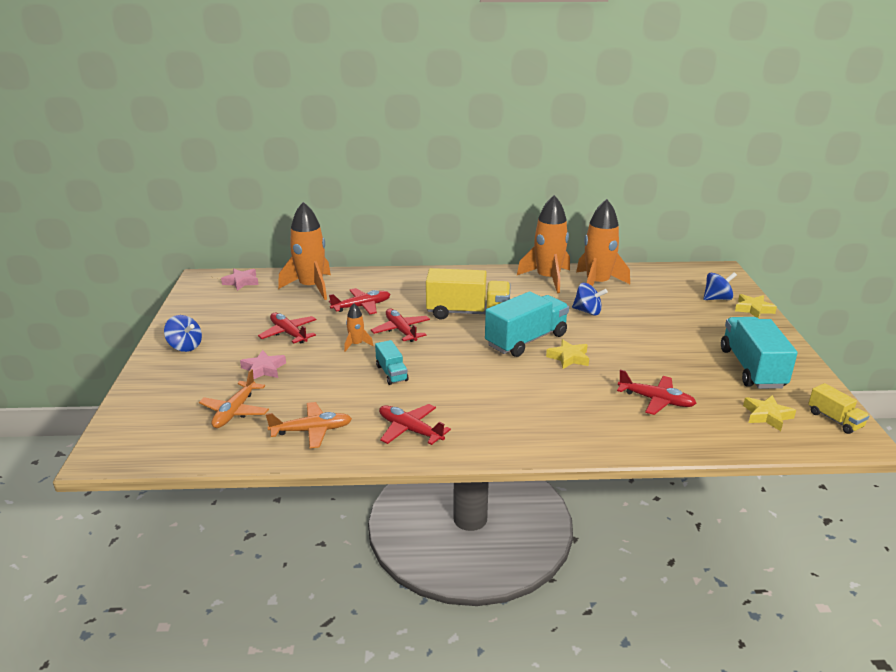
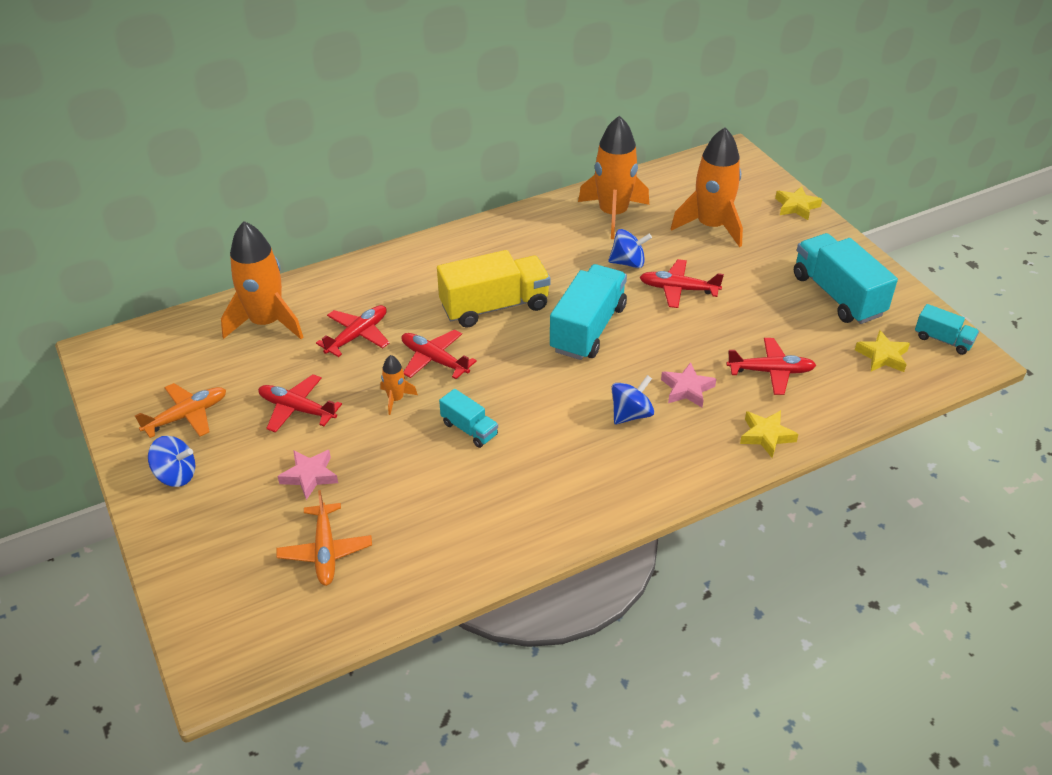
camera: 25 degrees left, 15 degrees up
(241, 282) = (162, 342): pink star -> pink star (687, 389)
(312, 431) = (439, 544): orange plane -> orange plane (187, 416)
(410, 430) = (546, 503): red plane -> red plane (678, 289)
(548, 279) = (552, 222): orange rocket -> orange rocket (711, 226)
(568, 358) = (649, 340): yellow star -> yellow star (766, 436)
(717, 299) = (752, 201): blue spinning top -> blue spinning top (631, 414)
(834, 420) = (943, 340): yellow truck -> turquoise truck

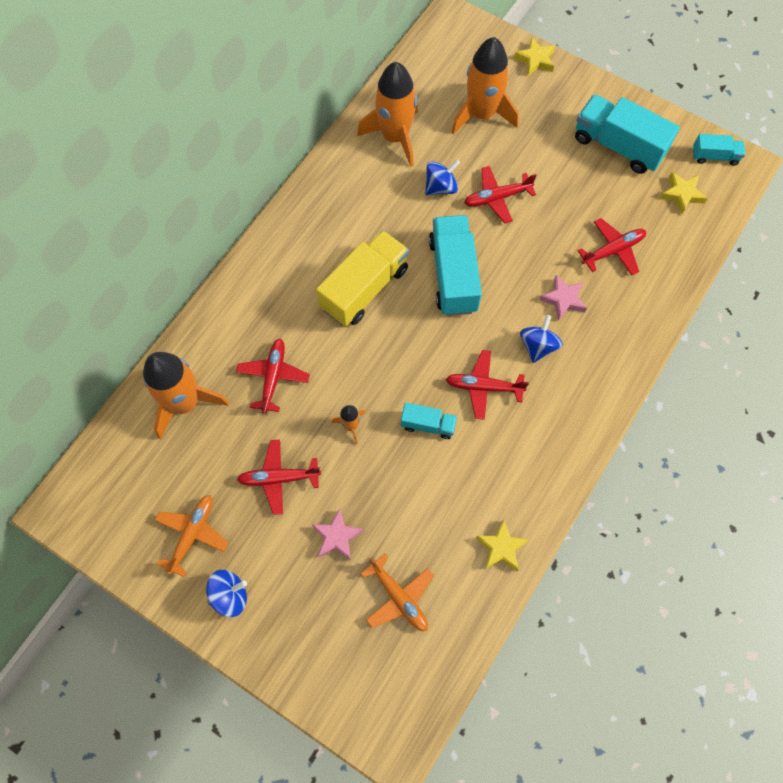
camera: 30 degrees left, 25 degrees up
(434, 360) = (353, 370): red plane -> red plane (483, 387)
(766, 436) = (644, 316): yellow star -> yellow star (501, 548)

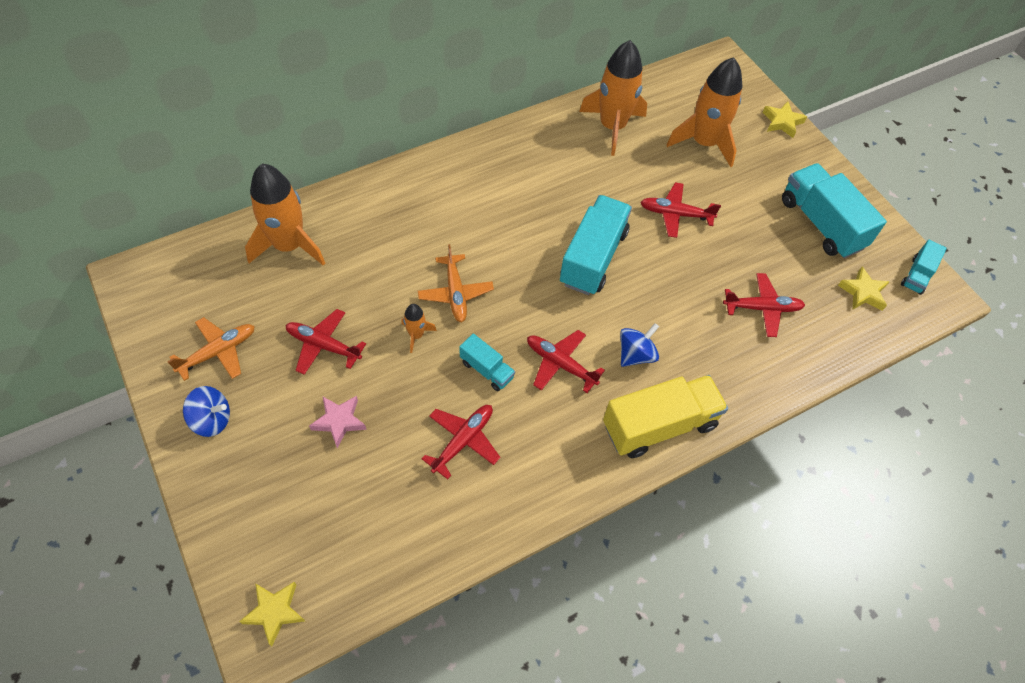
camera: 25 degrees right, 10 degrees down
(273, 377) = (377, 262): red plane -> red plane (463, 441)
(364, 288) = (505, 231): yellow truck -> yellow truck (659, 425)
(399, 597) = (358, 506): orange plane -> orange plane (455, 293)
(441, 187) = (628, 183): blue spinning top -> none
(501, 548) = (484, 515): yellow star -> yellow star (274, 612)
(563, 299) = (686, 327): pink star -> none
(714, 156) = (917, 275): turquoise truck -> turquoise truck turned 90 degrees clockwise

